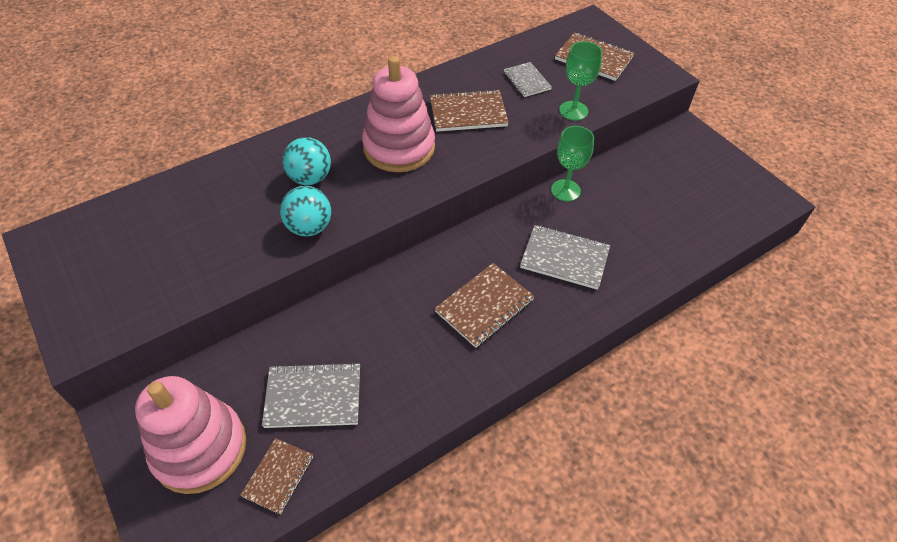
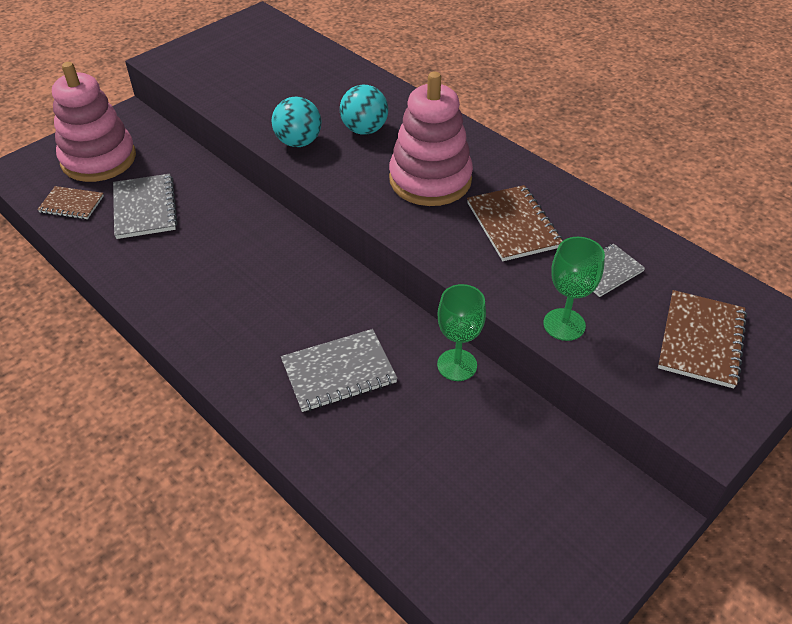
camera: 80 degrees right, 5 degrees down
(484, 306) = (257, 308): brown notebook -> none
(564, 258) = (339, 372): grey notebook -> grey notebook turned 60 degrees clockwise

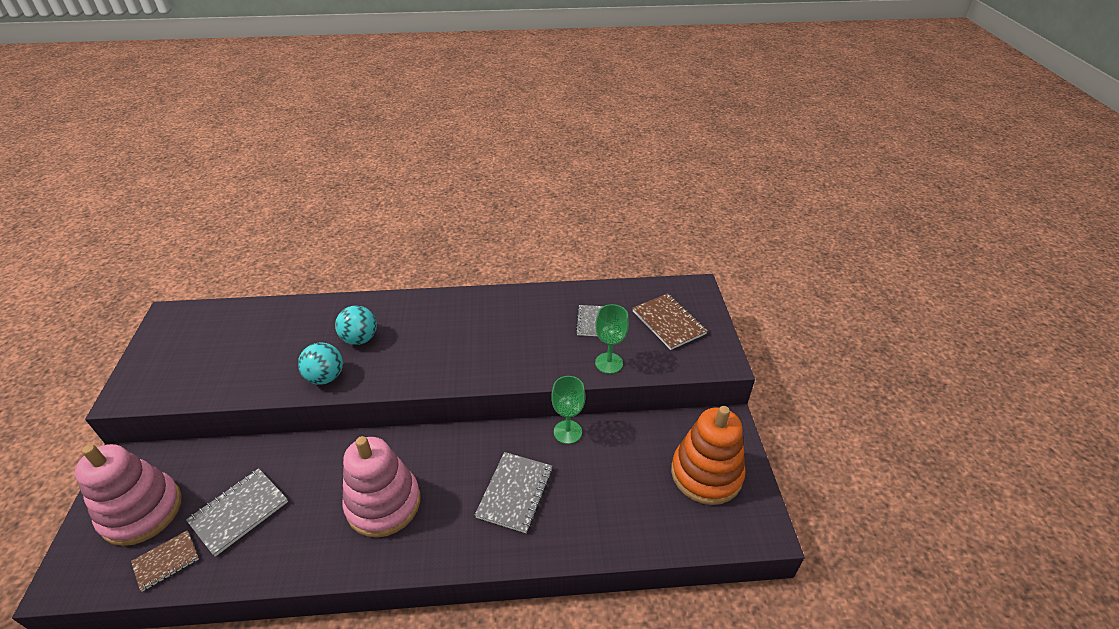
camera: 50 degrees left, 5 degrees down
(145, 208) = (239, 512): grey notebook -> grey notebook turned 75 degrees counterclockwise
(430, 180) = (442, 340): pink stacking toy -> pink stacking toy (383, 503)
(513, 225) = (519, 331): brown notebook -> none
(544, 534) = (706, 474): none -> orange stacking toy

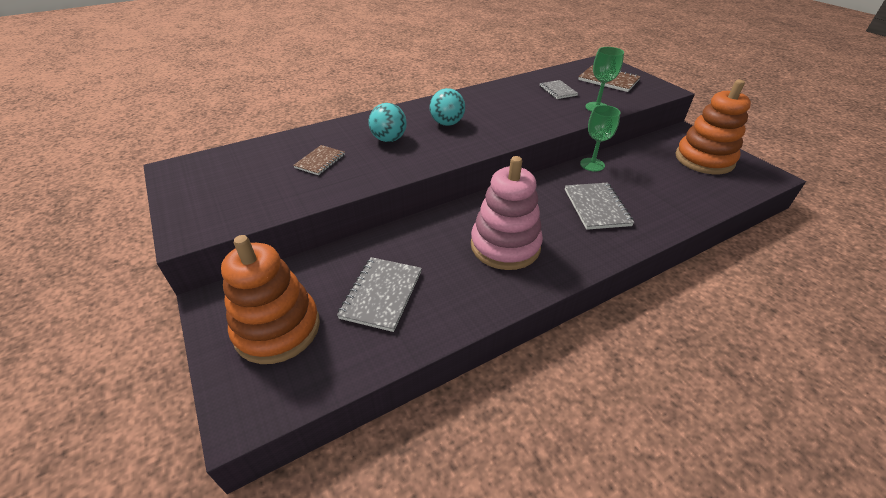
camera: 25 degrees left, 0 degrees up
(142, 511) = (277, 329): pink stacking toy -> orange stacking toy
(166, 561) = (346, 354): brown notebook -> brown notebook (320, 161)
(325, 377) = (386, 168): turquoise ball -> turquoise ball (447, 123)

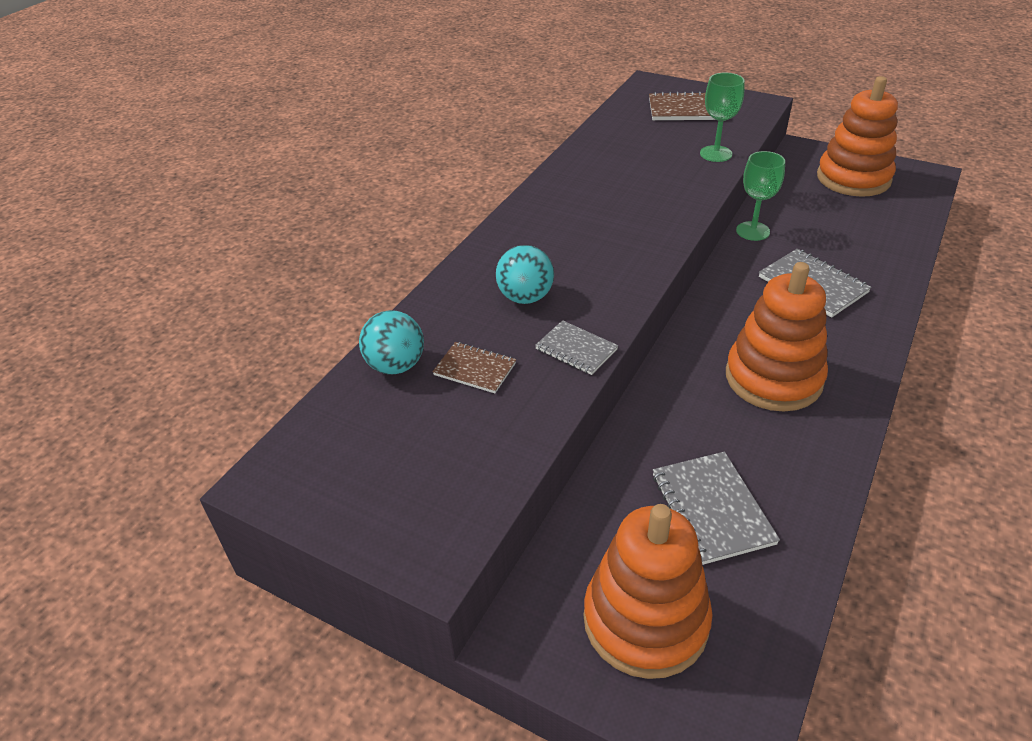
camera: 30 degrees left, 0 degrees up
(320, 161) = (475, 369): brown notebook -> brown notebook turned 60 degrees counterclockwise
(447, 123) = (570, 244): turquoise ball -> turquoise ball (396, 366)
(505, 246) = (773, 378): pink stacking toy -> orange stacking toy
(558, 91) = (646, 145): grey notebook -> grey notebook (576, 349)

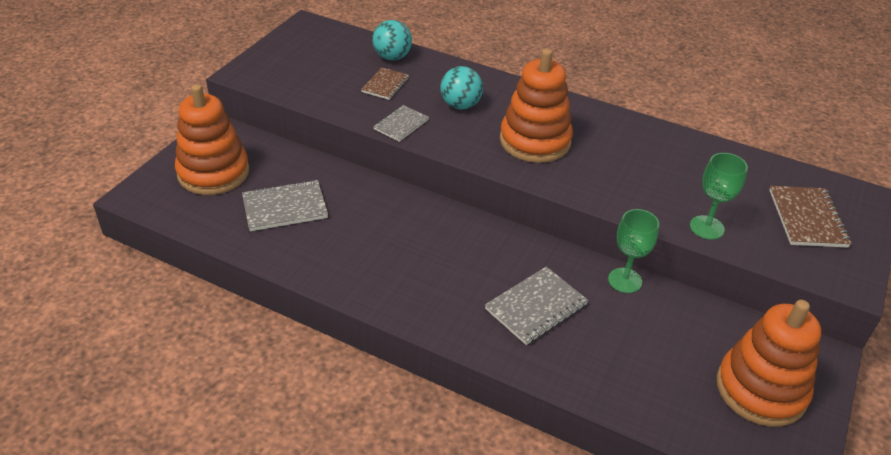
camera: 85 degrees right, 0 degrees up
(773, 378) = (407, 257): orange stacking toy -> orange stacking toy (535, 141)

